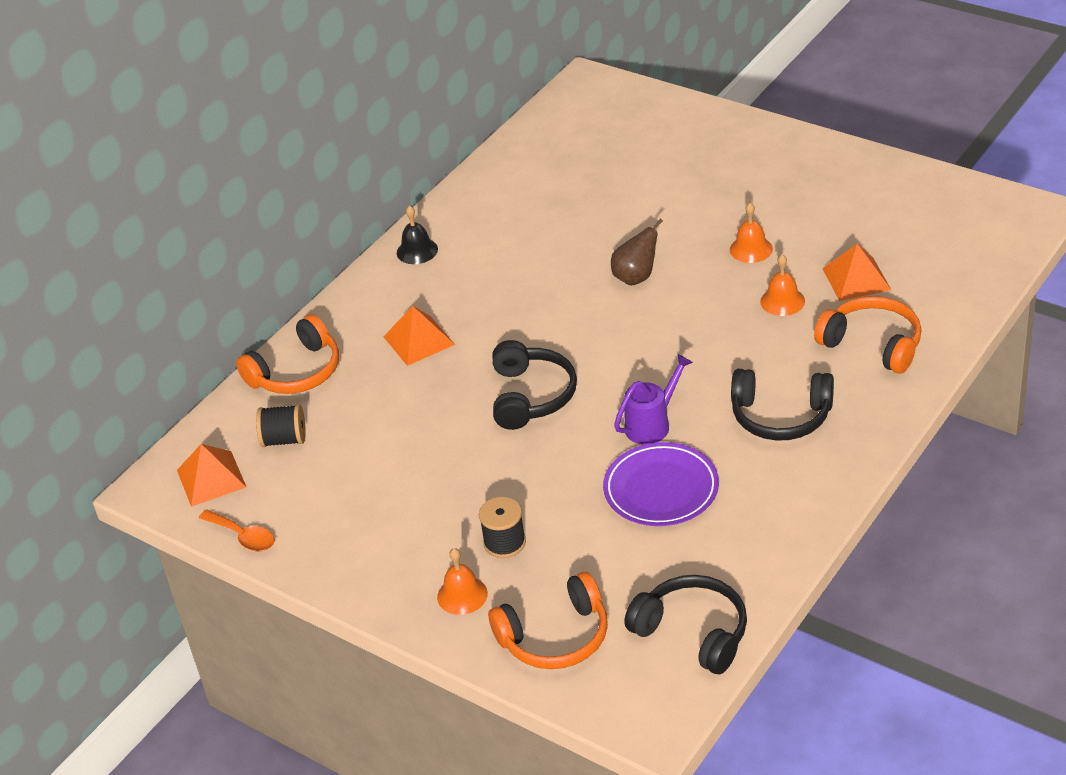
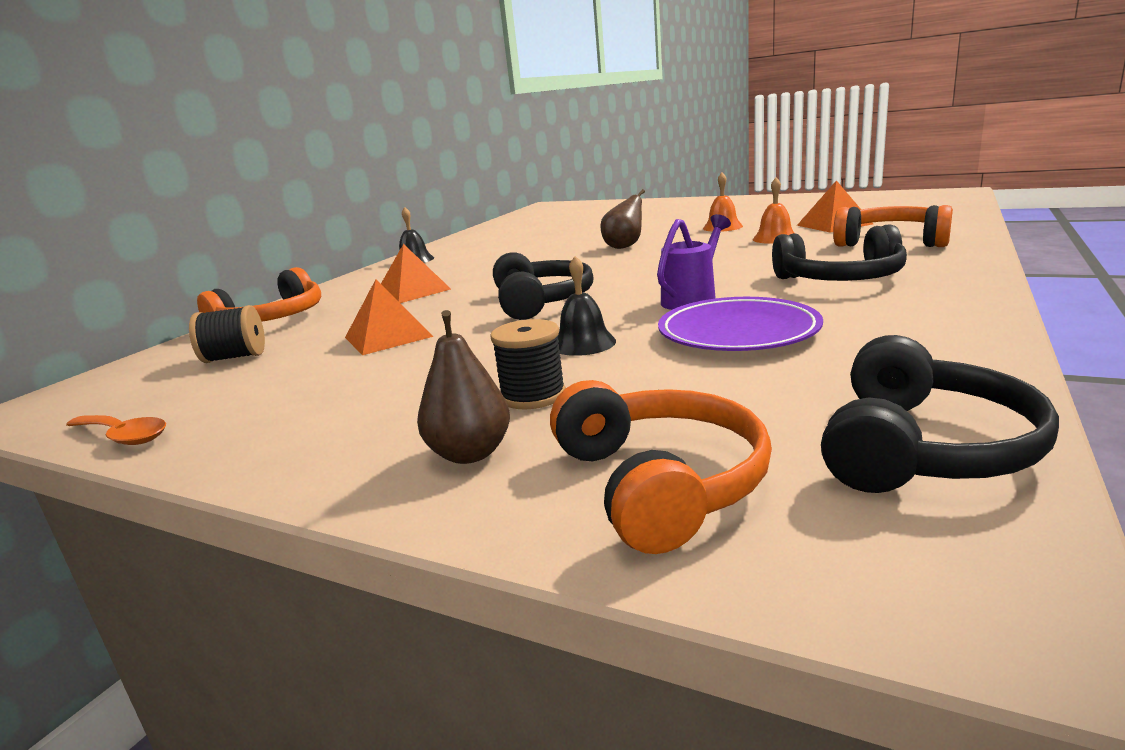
camera: 10 degrees left, 20 degrees down
(211, 478) = (116, 394): orange pyramid -> orange pyramid (388, 337)
(462, 595) = (470, 453): orange bell -> brown pear
(550, 480) = (583, 343): none -> black bell
(555, 637) = (659, 483): orange headphones -> orange headphones turned 75 degrees counterclockwise
(692, 633) = (922, 448): black headphones -> black headphones turned 90 degrees clockwise

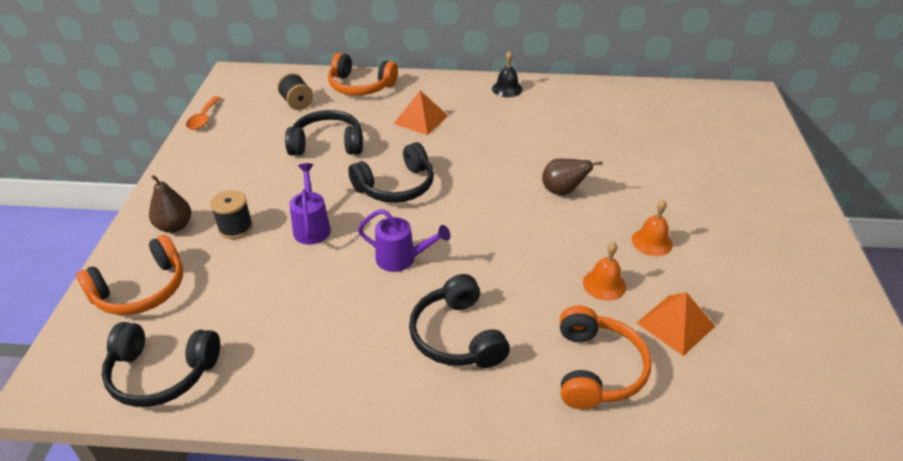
camera: 65 degrees right, 20 degrees up
(388, 337) = (327, 144): orange pyramid -> black headphones
(583, 343) = (312, 227): black bell -> purple watering can
(738, 332) = (328, 291): purple plate -> none

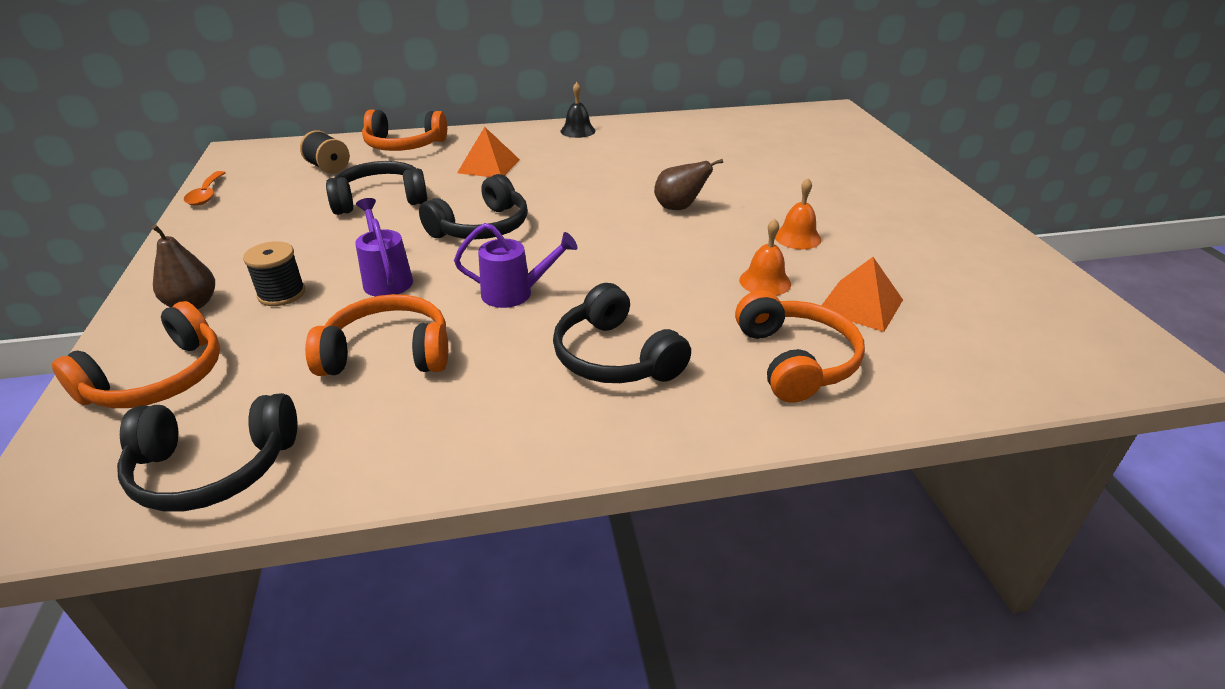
camera: 15 degrees left, 5 degrees down
(295, 299) = (388, 354): none -> orange headphones

